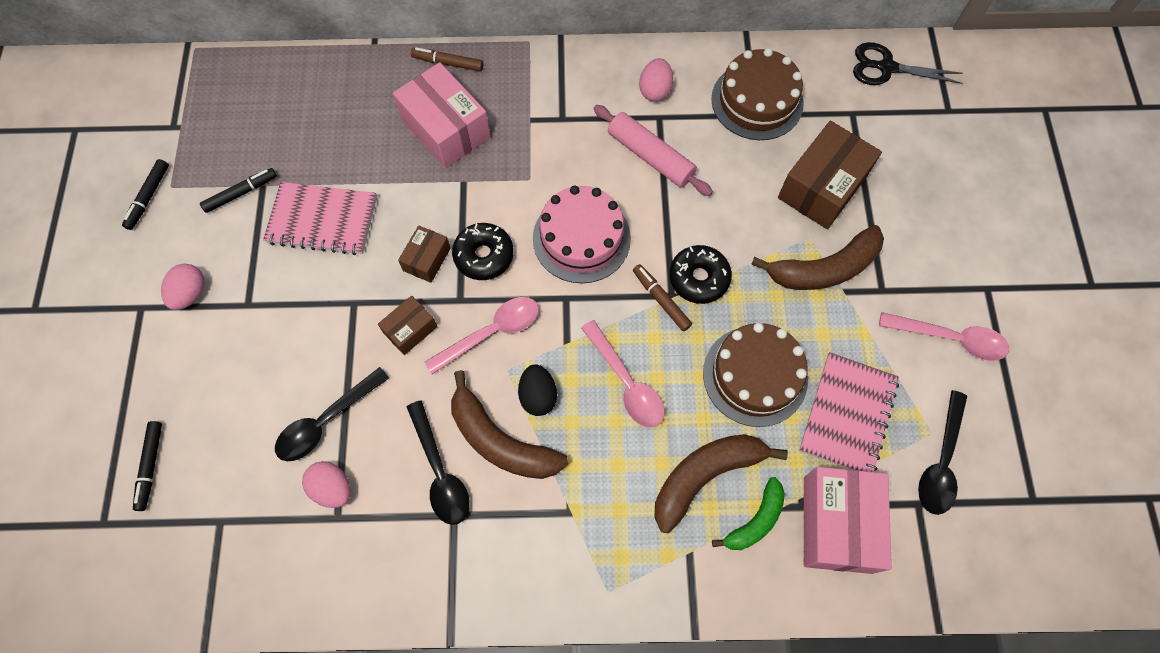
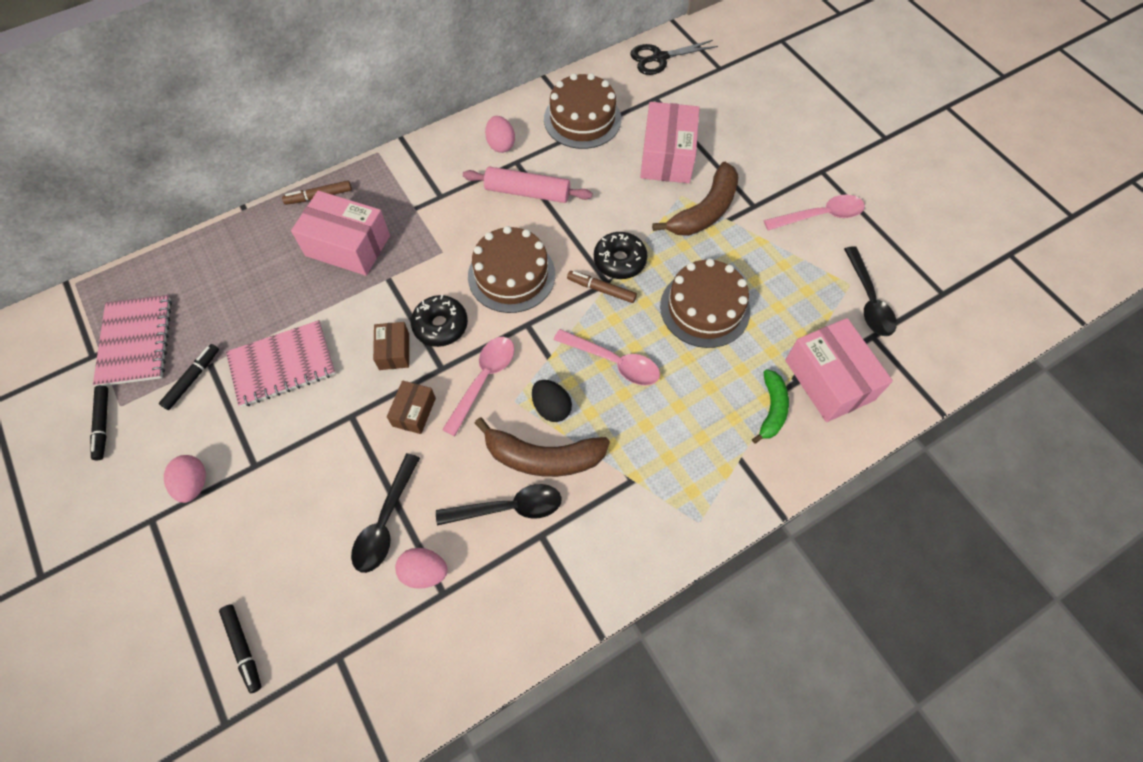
camera: 30 degrees left, 5 degrees down
(440, 472) = (508, 508): black spoon -> black spoon turned 45 degrees counterclockwise
(581, 238) = (511, 275): pink cake -> brown cake
(705, 476) = (716, 398): brown banana -> none
(822, 187) = (667, 156): brown box -> pink box
(847, 415) = (786, 301): pink notebook -> pink notebook (136, 342)

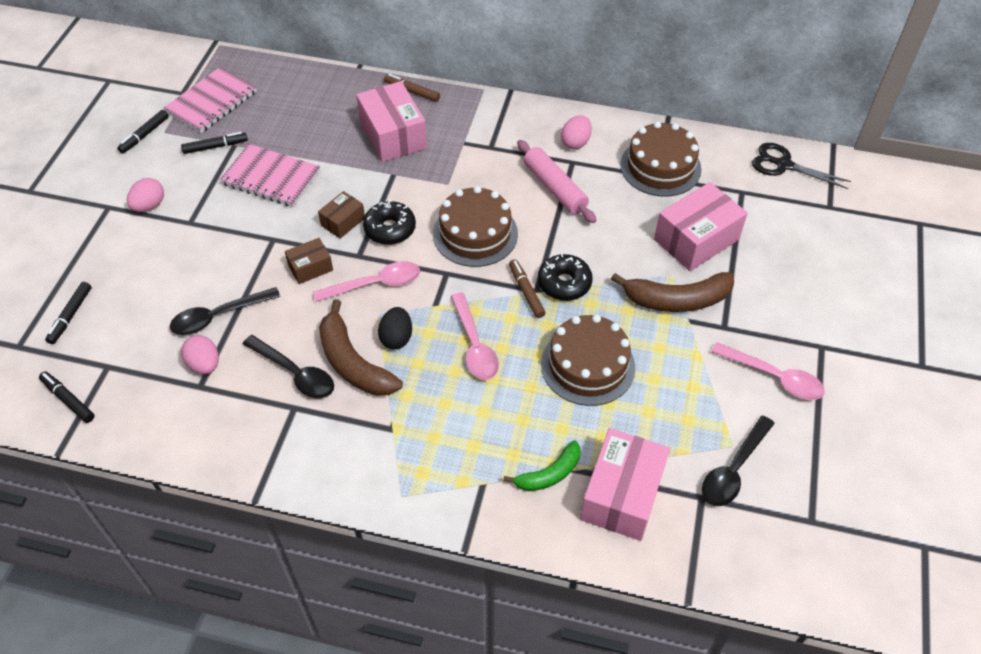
camera: 45 degrees right, 10 degrees down
(340, 720) = (68, 400): none -> black marker

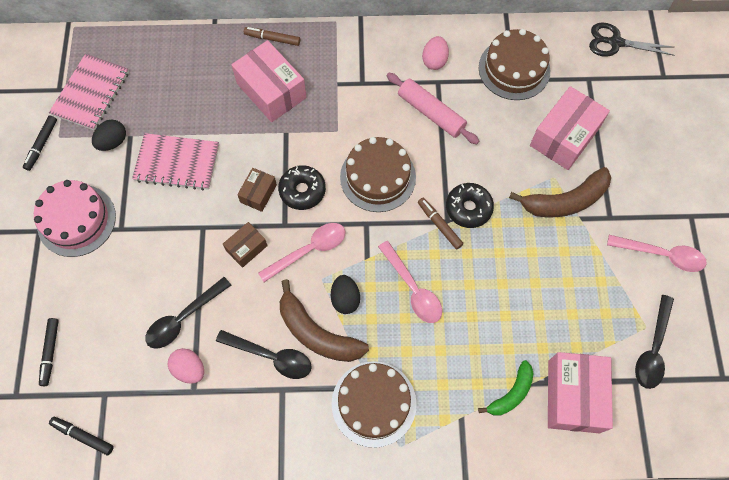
camera: 15 degrees left, 15 degrees up
(149, 206) = (76, 220): pink egg -> pink cake
(215, 147) = (113, 142): black marker -> black egg
(587, 365) = (511, 283): brown cake -> brown cake (374, 403)

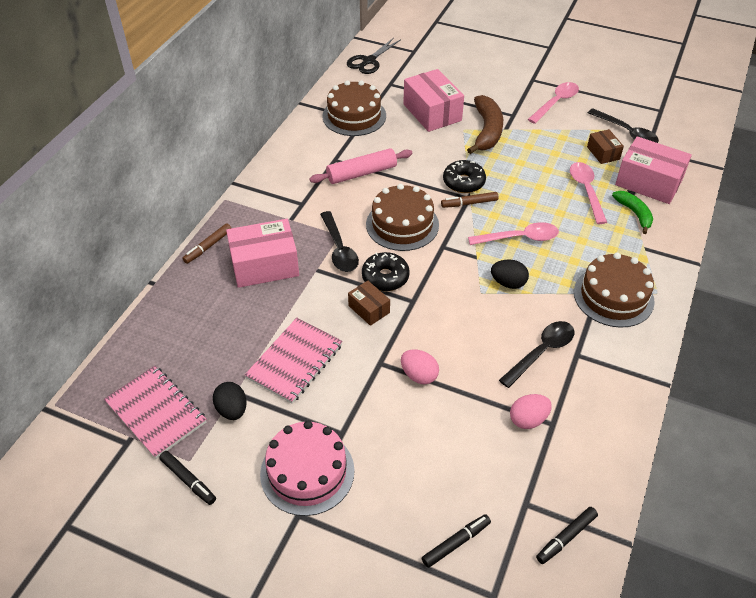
camera: 65 degrees left, 20 degrees down
(50, 352) = (455, 543): black marker -> black marker turned 60 degrees counterclockwise
(183, 318) = (471, 408): black spoon -> black spoon (339, 249)
(246, 248) = (421, 336): brown box -> brown box (603, 153)
(309, 250) = (448, 292): pink spoon -> pink spoon (586, 191)
(317, 333) = (532, 312): brown banana -> none
(434, 60) = (313, 154): pink egg -> pink egg (419, 375)

